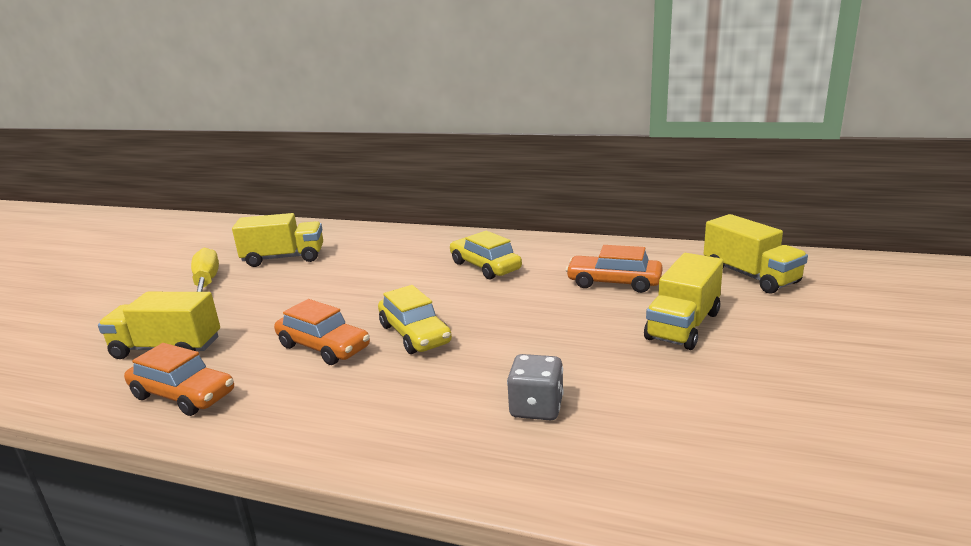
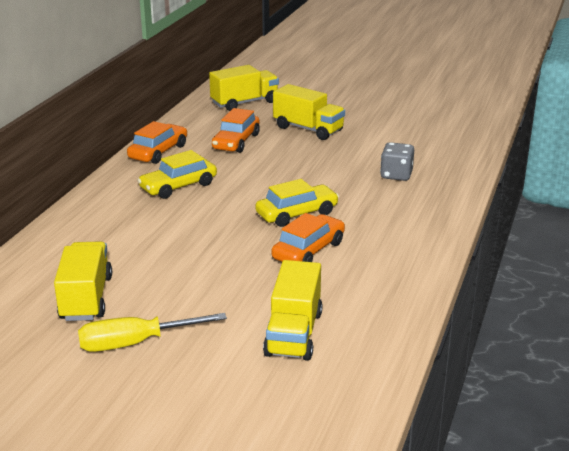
camera: 90 degrees left, 5 degrees up
(183, 395) = (375, 305): orange car -> orange car (158, 152)

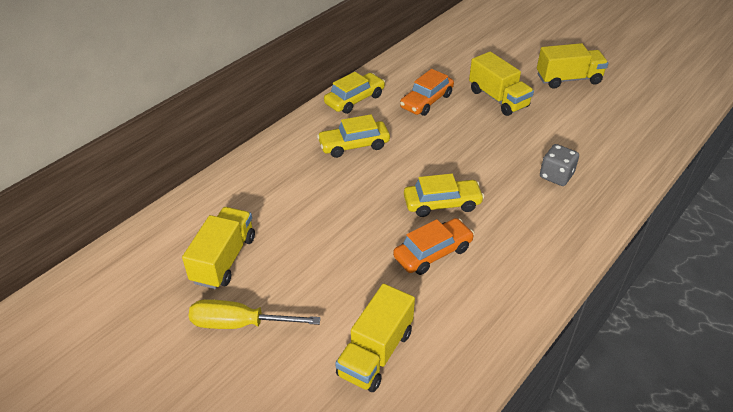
camera: 20 degrees right, 15 degrees up
(158, 152) = (355, 99): orange car -> yellow car
(244, 103) = (454, 54): yellow truck -> yellow truck (568, 79)

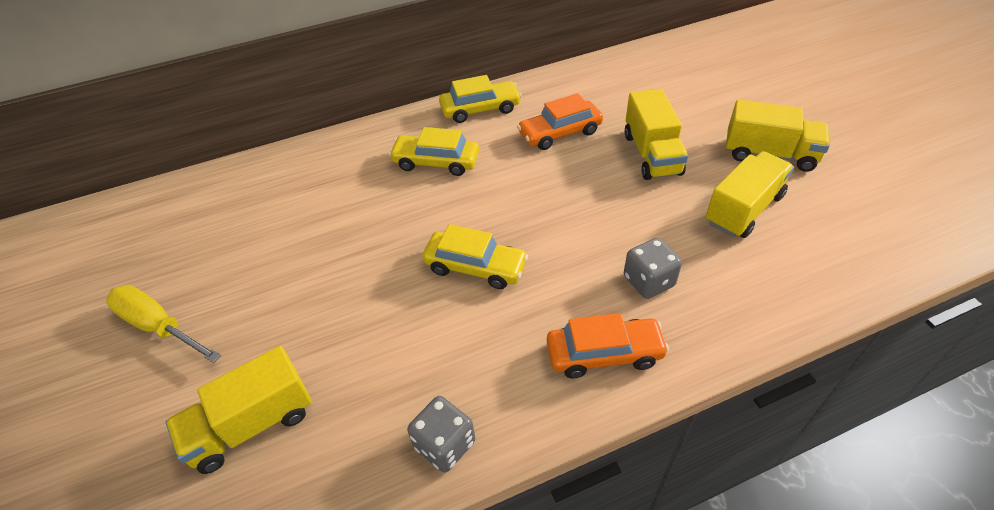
camera: 30 degrees right, 5 degrees up
(224, 259) = (206, 248): yellow truck -> yellow truck (743, 209)
(433, 253) = (414, 326): orange car -> orange car (604, 354)
(512, 311) = (445, 444): none -> grey dice

